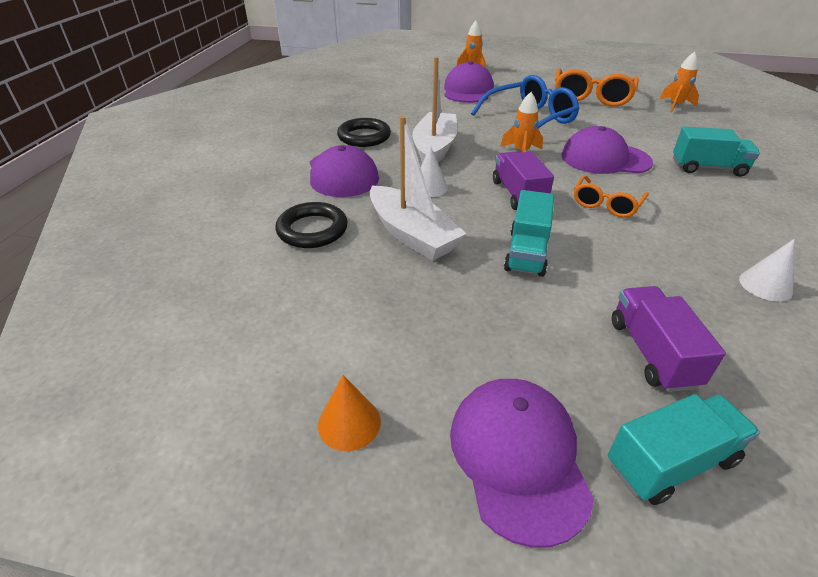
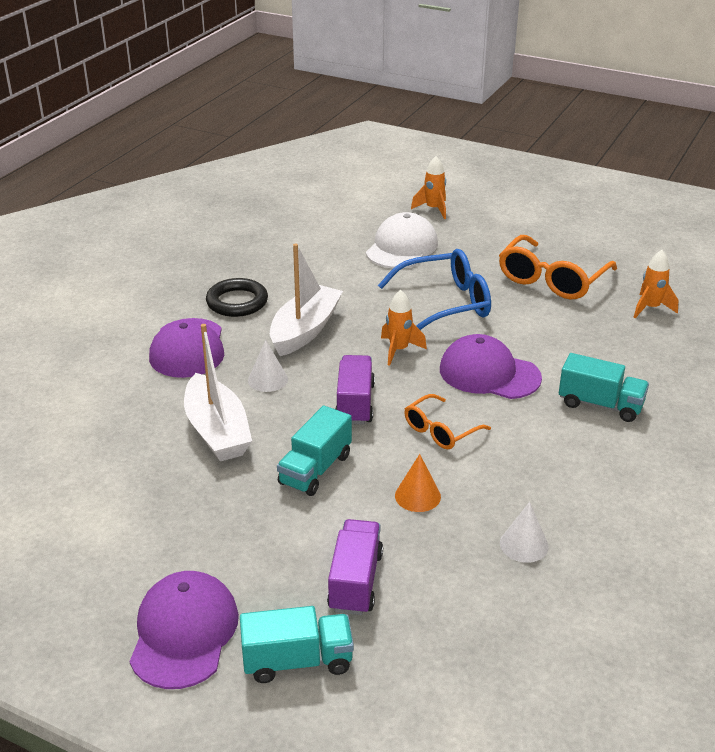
camera: 15 degrees right, 5 degrees down
(312, 230) = (126, 409): black ring -> none
(349, 423) = (73, 583): orange cone -> orange cone (417, 496)
(468, 90) = (402, 247): purple cap -> white cap

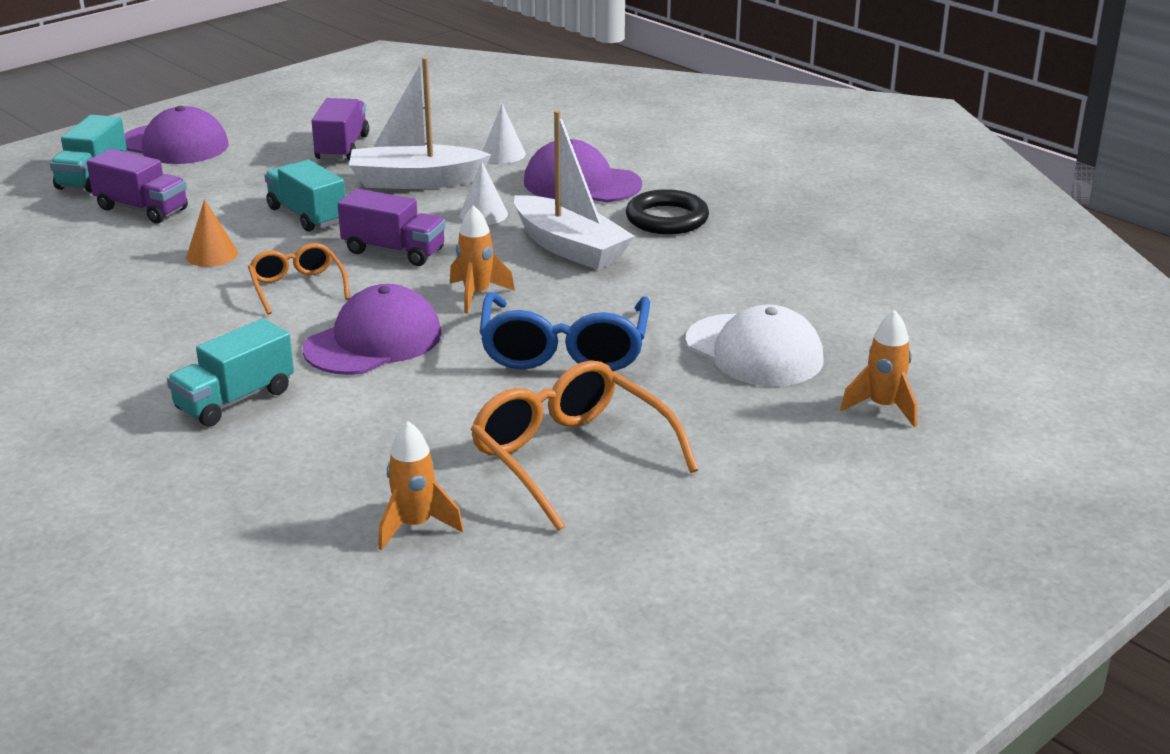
camera: 110 degrees right, 5 degrees down
(153, 500) = (342, 147): none -> purple truck
(524, 544) = (83, 290): white cone -> white cone (503, 154)

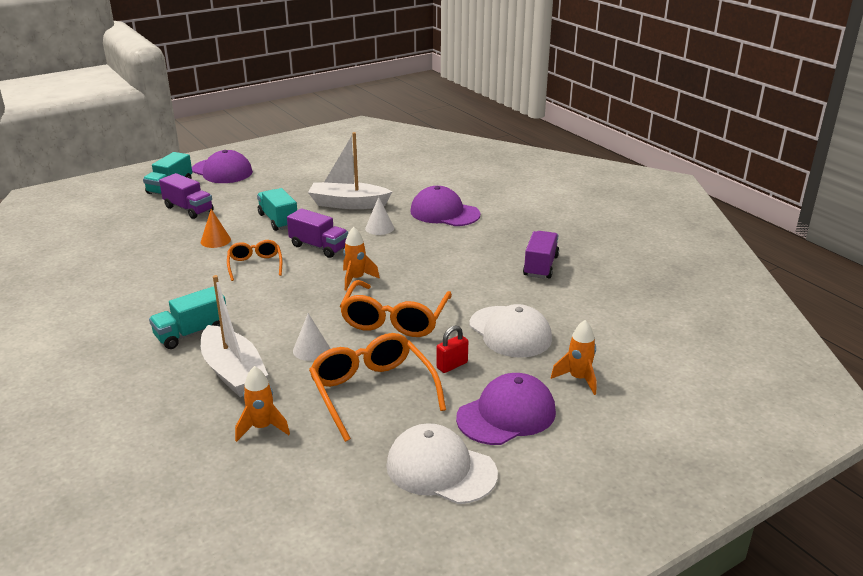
camera: 10 degrees right, 0 degrees up
(342, 147) = (314, 180): purple truck -> purple truck (540, 266)
(373, 341) = (285, 303): purple cap -> purple cap (506, 414)
(503, 154) = (405, 191): white cone -> white cone (311, 350)
(564, 349) = (395, 319): blue glasses -> orange glasses
(570, 248) = (422, 253): white boat -> white boat (233, 372)
(667, 219) = (487, 240): black ring -> none
(682, 407) = (452, 365): none -> red padlock
(721, 553) = (441, 469): none -> white cap

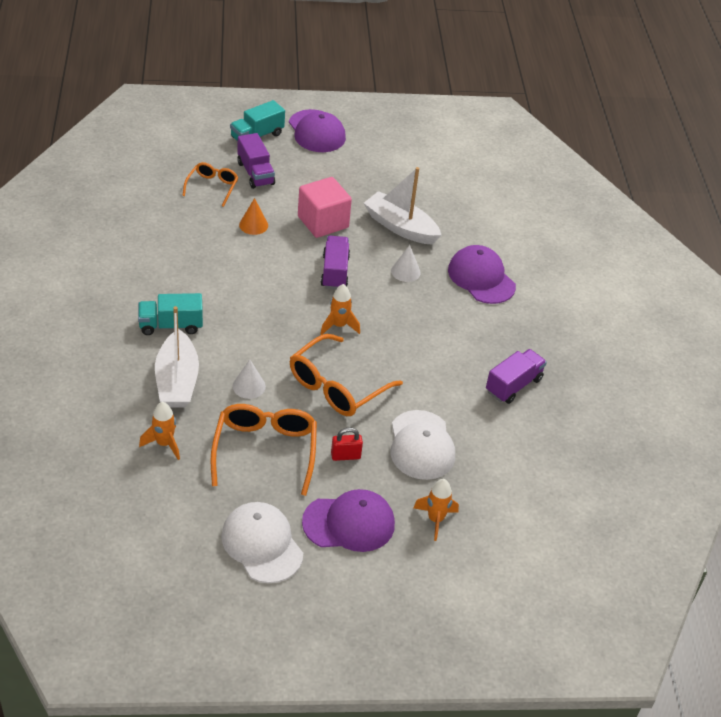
camera: 25 degrees right, 15 degrees up
(255, 265) = (267, 270): orange glasses -> orange glasses (212, 187)
(278, 220) = (323, 222): turquoise truck -> pink cube
(319, 247) = (335, 272): purple truck -> purple truck turned 150 degrees counterclockwise

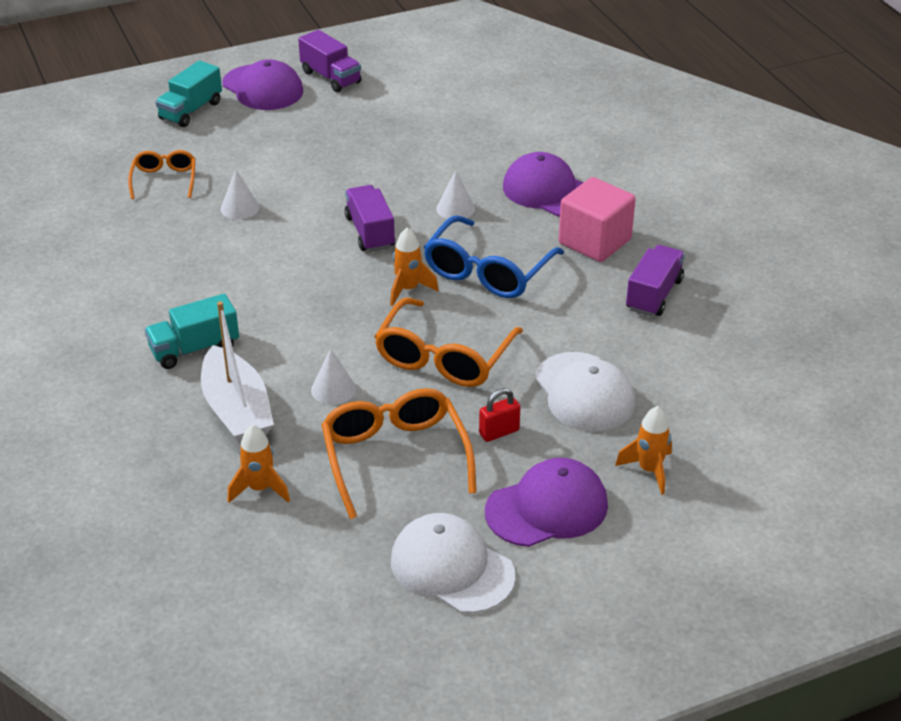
camera: 15 degrees left, 5 degrees down
(253, 225) = (240, 208): orange cone -> white cone
(255, 173) = (211, 151): purple truck -> purple truck (331, 77)
(323, 222) = (325, 182): pink cube -> pink cube (594, 241)
(400, 227) = (422, 163): white boat -> none
(403, 329) = (488, 271): none -> blue glasses

